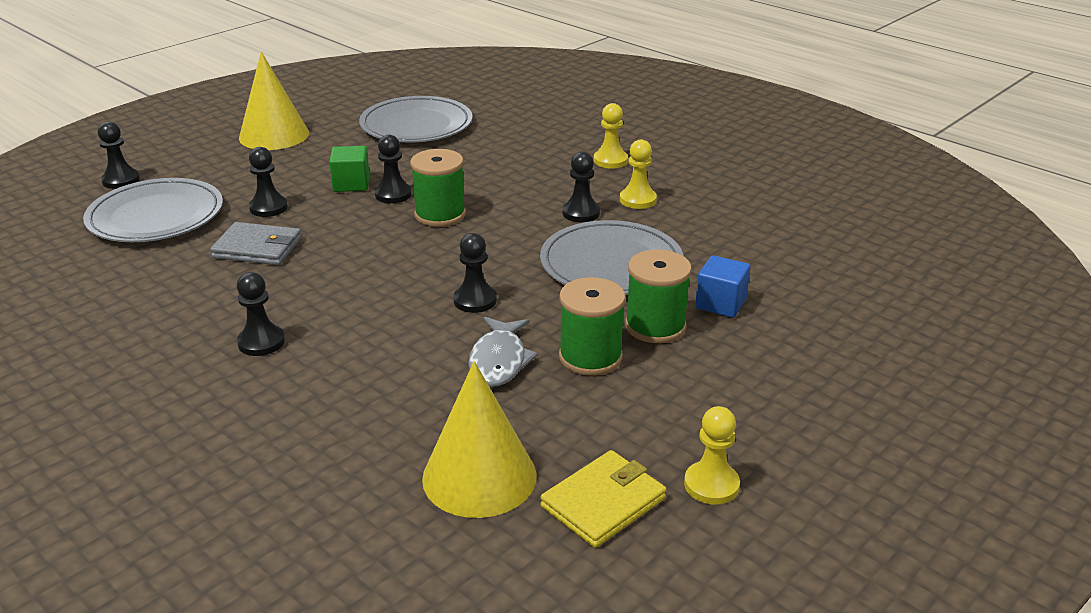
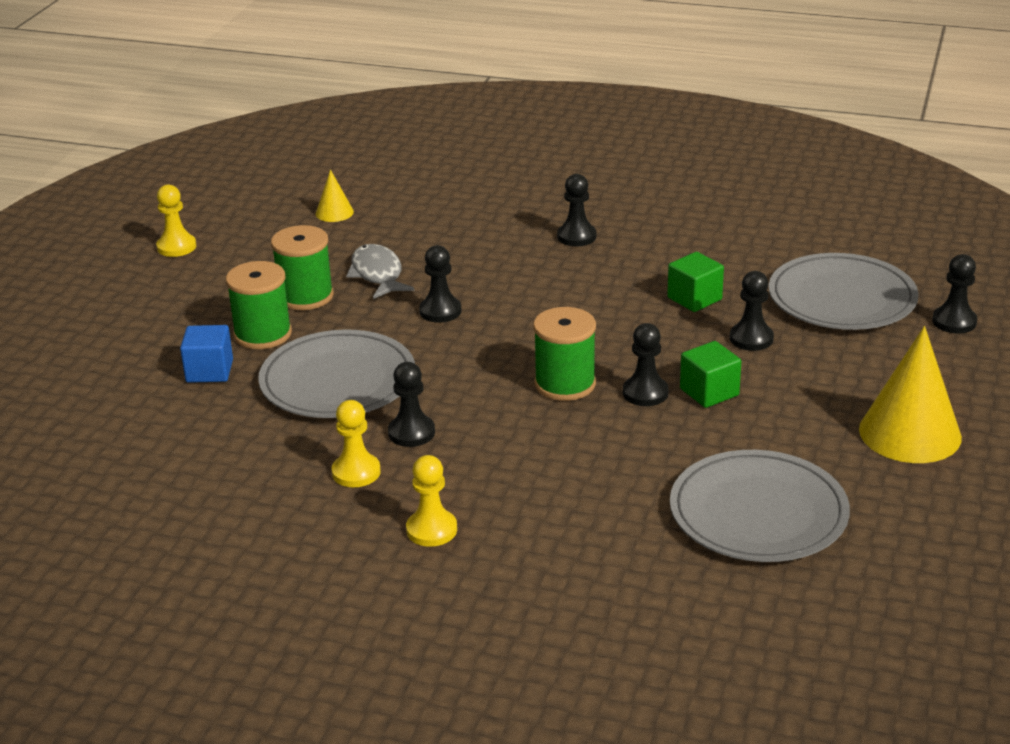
camera: 155 degrees right, 0 degrees up
(258, 248) = (694, 299): grey wallet -> green cube
(479, 476) = (334, 212): yellow cone -> yellow cone, size x0.48
(603, 502) = (245, 222): yellow wallet -> none

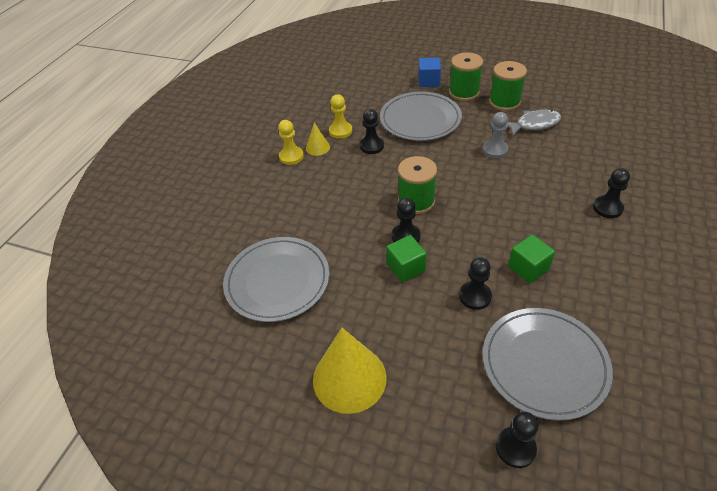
camera: 95 degrees right, 15 degrees up
(176, 247) = (549, 57): yellow pawn -> none
(334, 212) = (607, 103): yellow cone -> yellow cone (317, 147)
(440, 311) = (495, 150): black pawn -> grey pawn

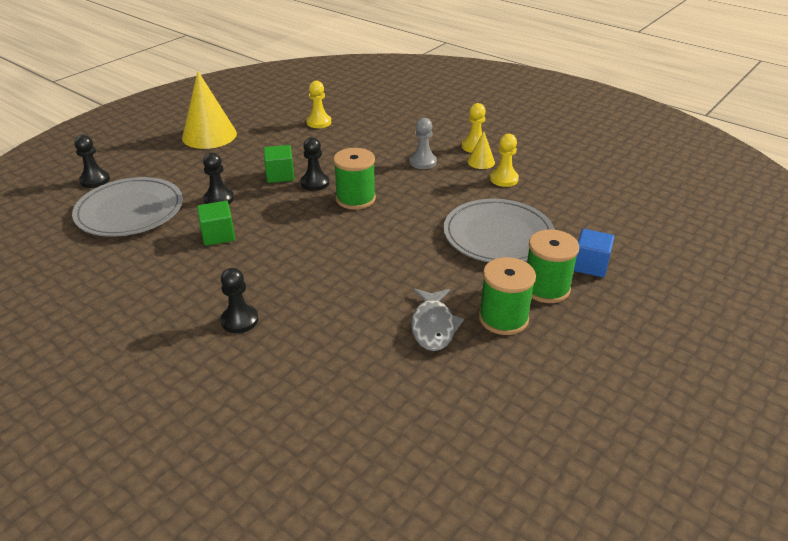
camera: 105 degrees right, 10 degrees down
(277, 281) = (319, 122): grey plate -> yellow pawn
(371, 146) = (463, 192): black pawn -> none
(495, 150) = (401, 273): grey pawn -> grey pawn (423, 162)

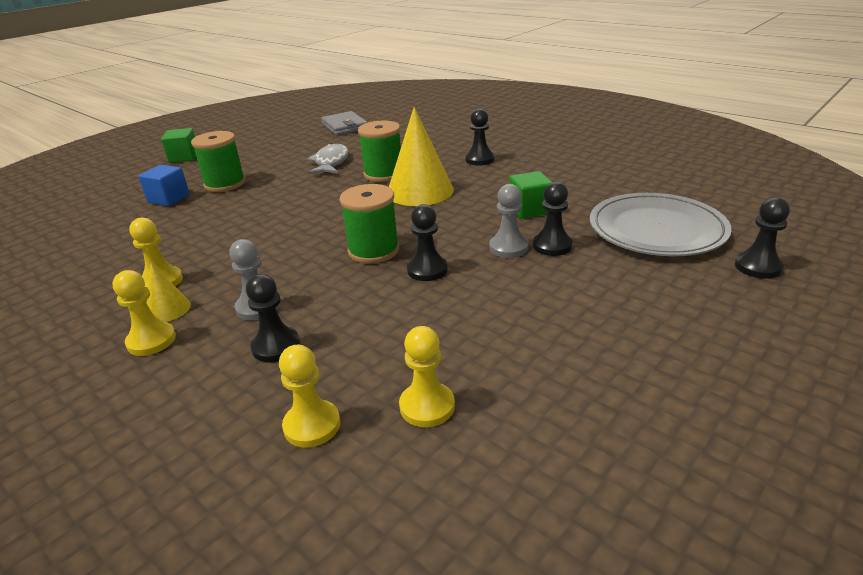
camera: 175 degrees left, 5 degrees down
(209, 135) = (648, 363): yellow cone -> yellow cone (420, 191)
(252, 198) = (508, 247): none -> grey pawn
(280, 175) = (480, 280): green cube -> green cube (184, 157)
(369, 117) = (312, 425): none -> yellow pawn
(400, 143) = (276, 346): none -> black pawn
(449, 446) = (344, 126): none -> grey wallet
(498, 235) = (230, 218): grey plate -> none
(503, 318) = (275, 168): green spool -> green spool (383, 174)

